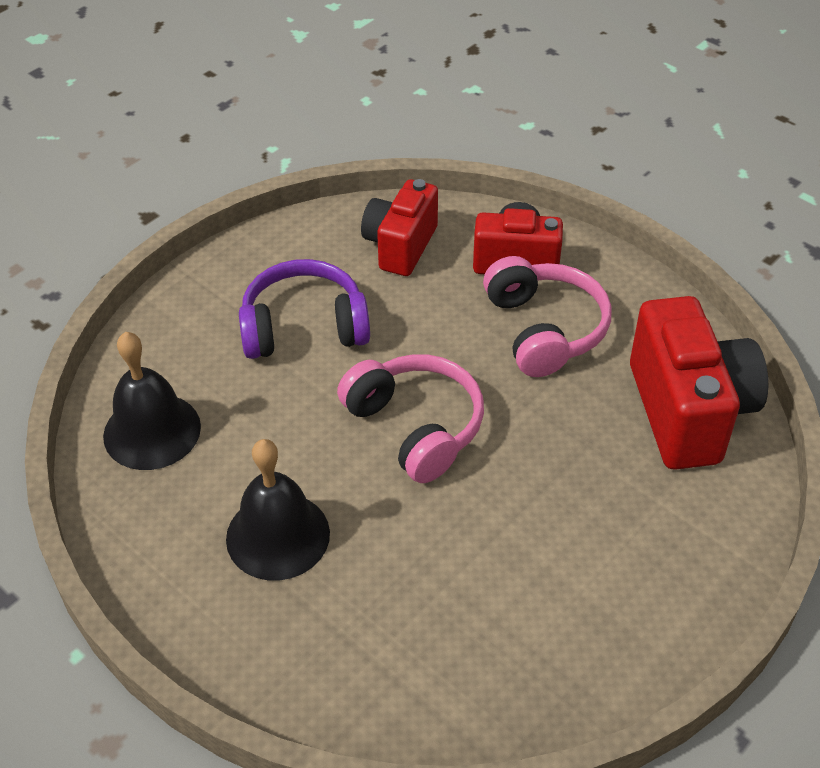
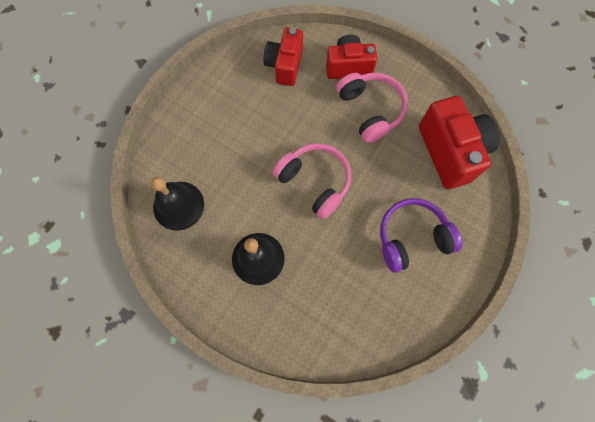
camera: 10 degrees left, 25 degrees up
(304, 327) = (244, 127): purple headphones -> purple headphones (412, 238)

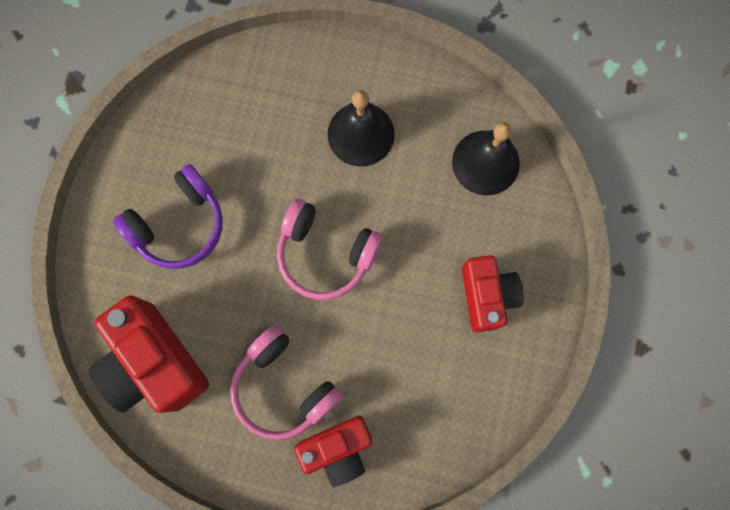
camera: 160 degrees right, 5 degrees up
(285, 65) = (431, 416): red camera -> red camera (486, 296)

